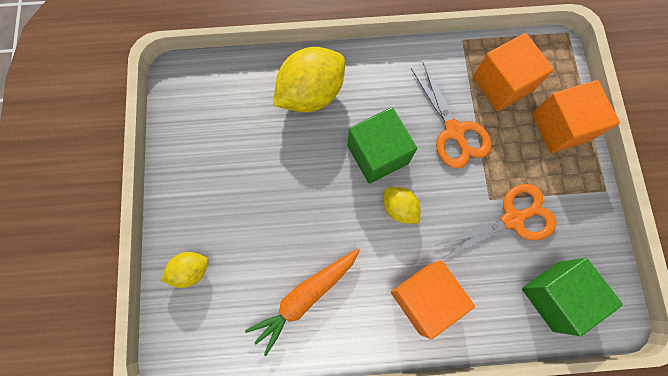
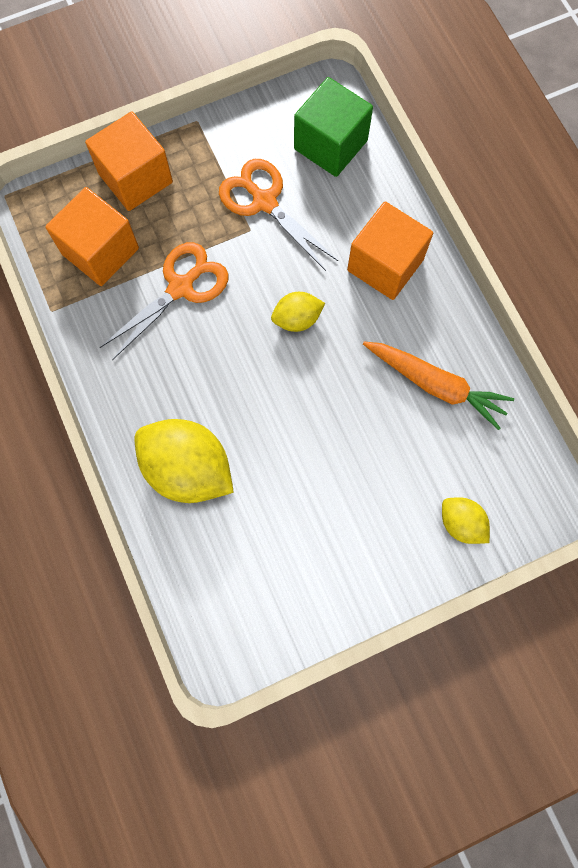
camera: 110 degrees left, 0 degrees up
(377, 154) = (240, 363): green cube -> none
(399, 208) = (297, 319): yellow lemon -> yellow lemon turned 45 degrees clockwise

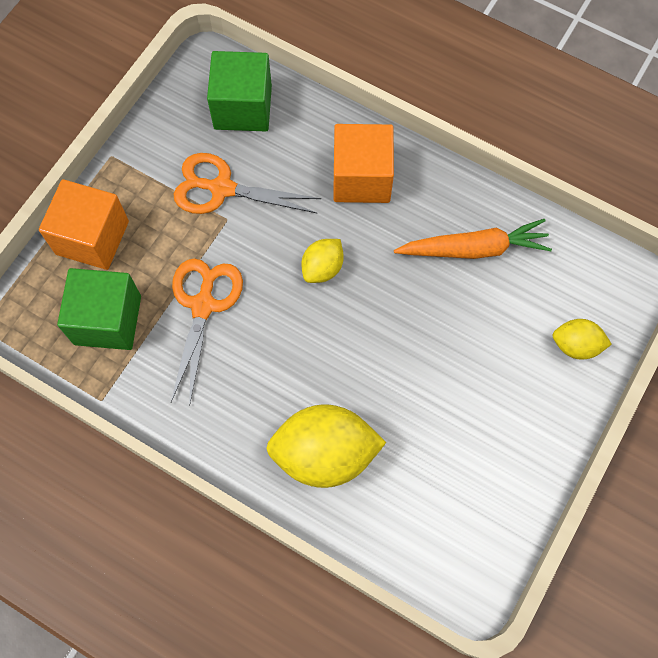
camera: 35 degrees left, 5 degrees down
(100, 251) = (107, 320): orange cube -> green cube

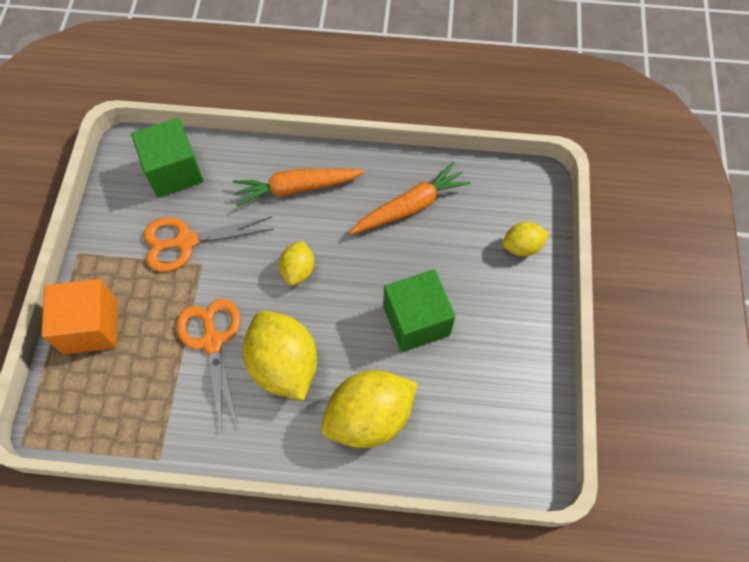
camera: 25 degrees left, 5 degrees down
(107, 320) = (134, 389): green cube -> green cube (416, 321)
(263, 361) = (284, 365): none -> yellow lemon
(361, 178) = (297, 188): orange cube -> orange carrot

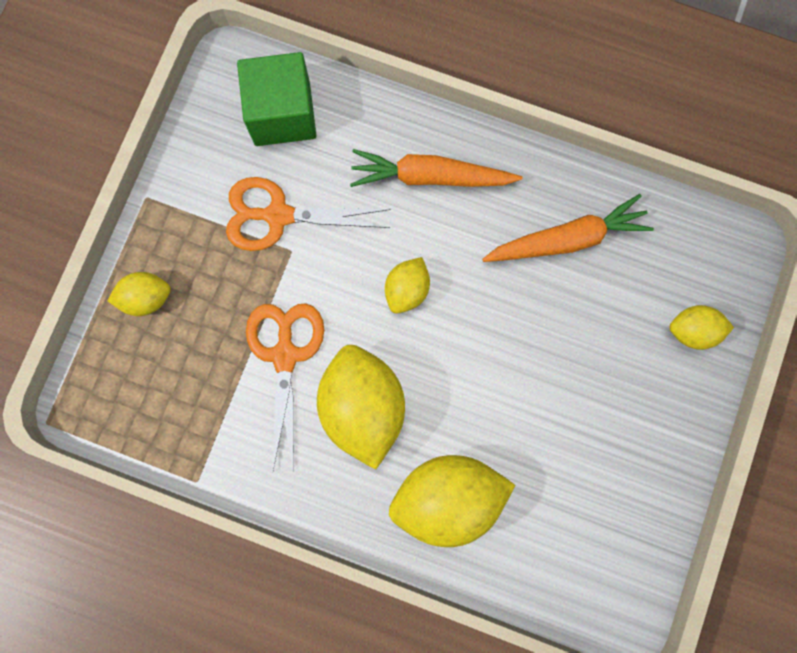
camera: 15 degrees right, 15 degrees up
(90, 326) = (146, 298): orange cube -> yellow lemon
(416, 321) = (534, 393): green cube -> none

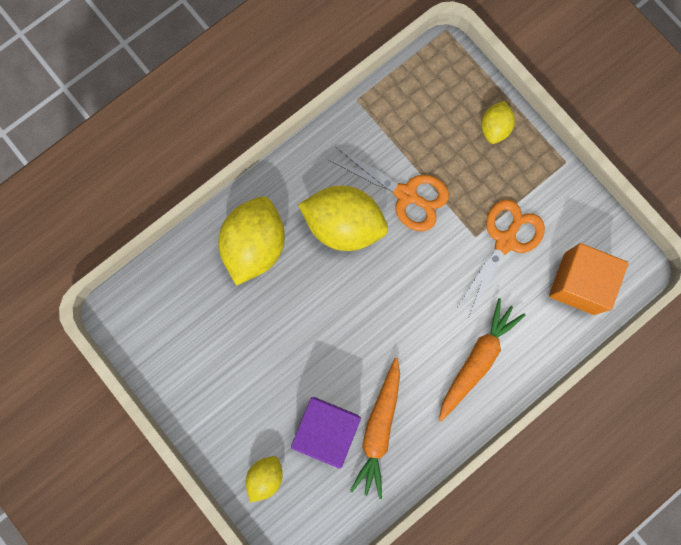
camera: 120 degrees right, 0 degrees up
(282, 114) = (579, 283): green cube -> orange cube
(407, 290) = (405, 297): yellow lemon -> none
(603, 294) = (326, 430): none -> purple cube

